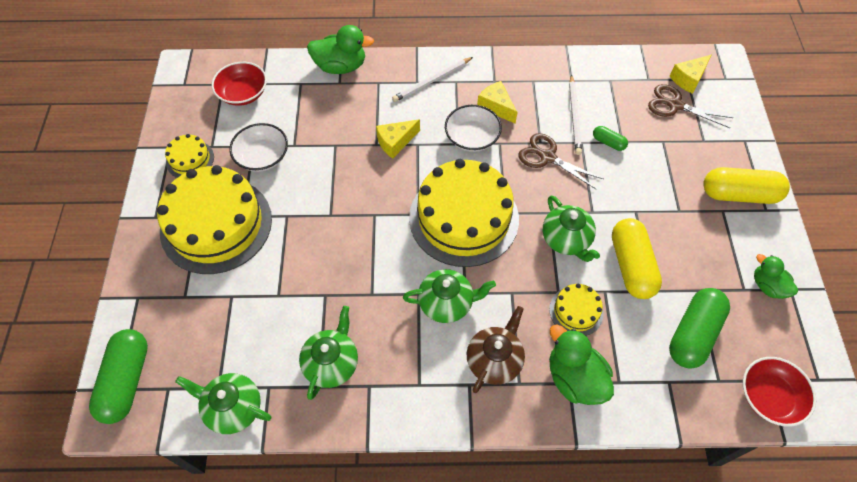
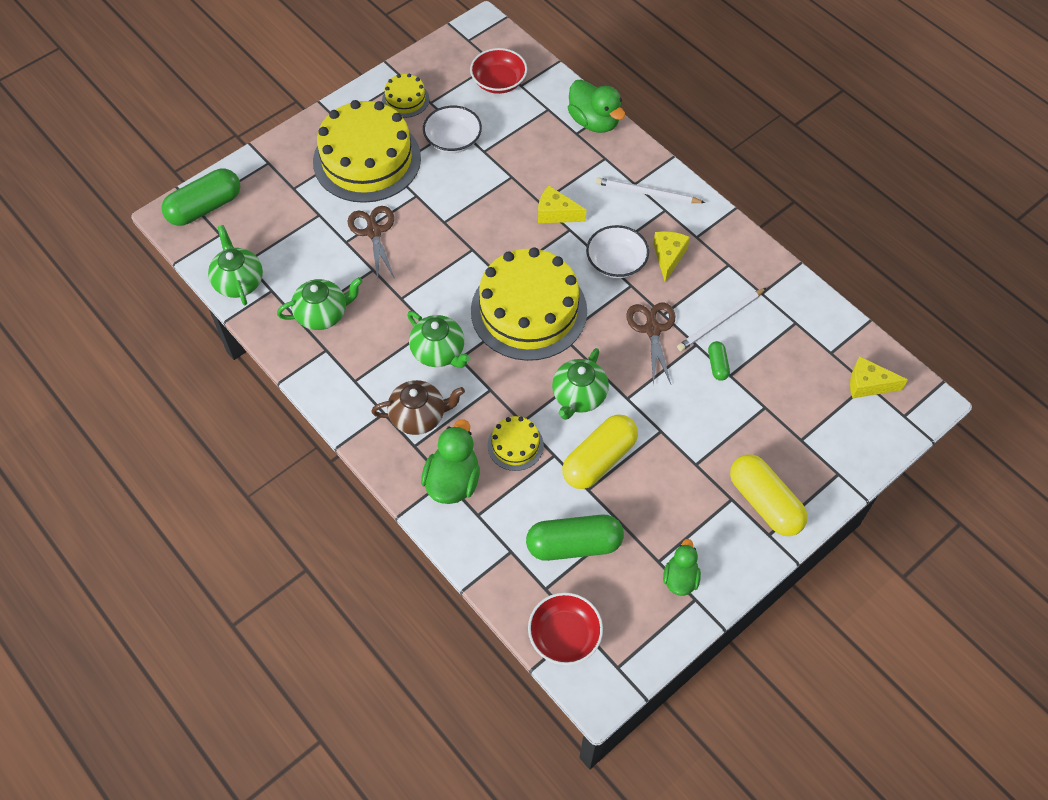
camera: 50 degrees right, 0 degrees up
(675, 105) = (820, 392): brown scissors -> brown scissors (373, 232)

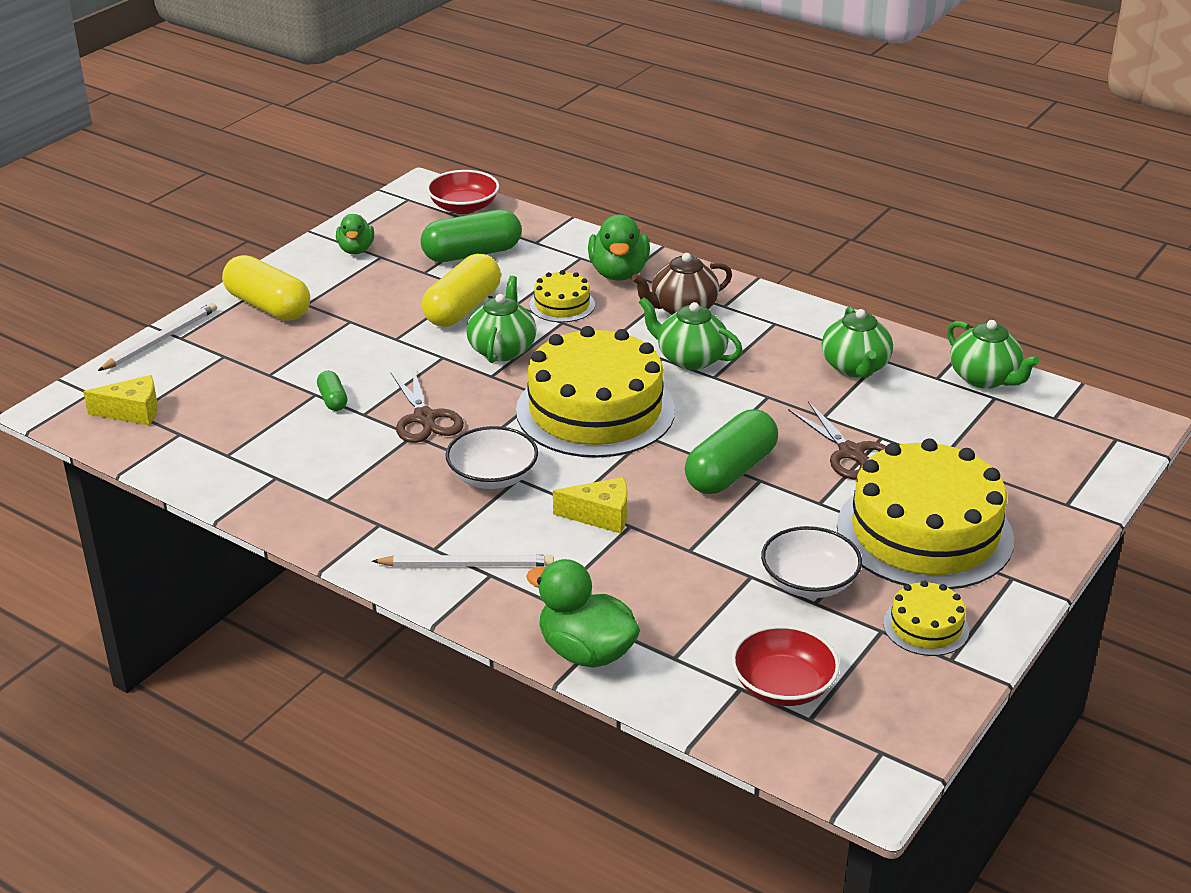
camera: 165 degrees right, 25 degrees down
(205, 207) = (1103, 440): green capsule -> green capsule (730, 471)
(322, 314) = (855, 367): green teapot -> green teapot turned 60 degrees counterclockwise
(668, 257) = (417, 494): yellow cheese -> none
(720, 321) = (333, 440): white pencil -> white pencil (161, 339)

